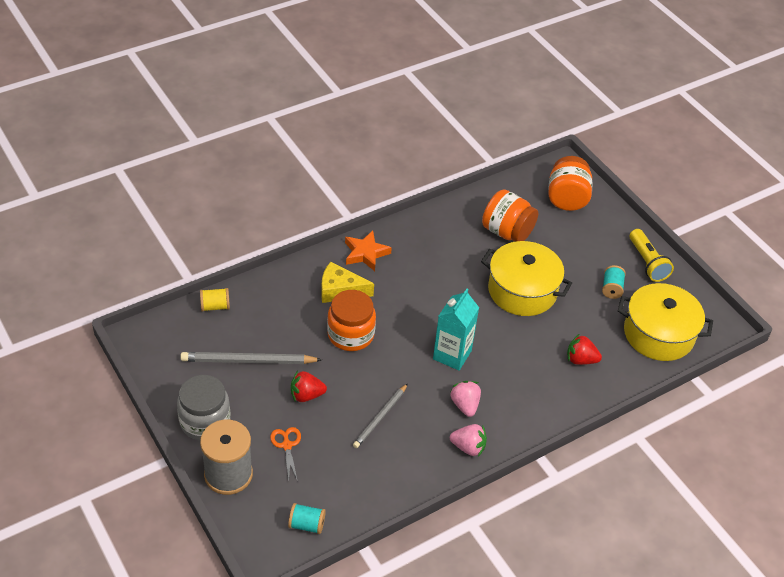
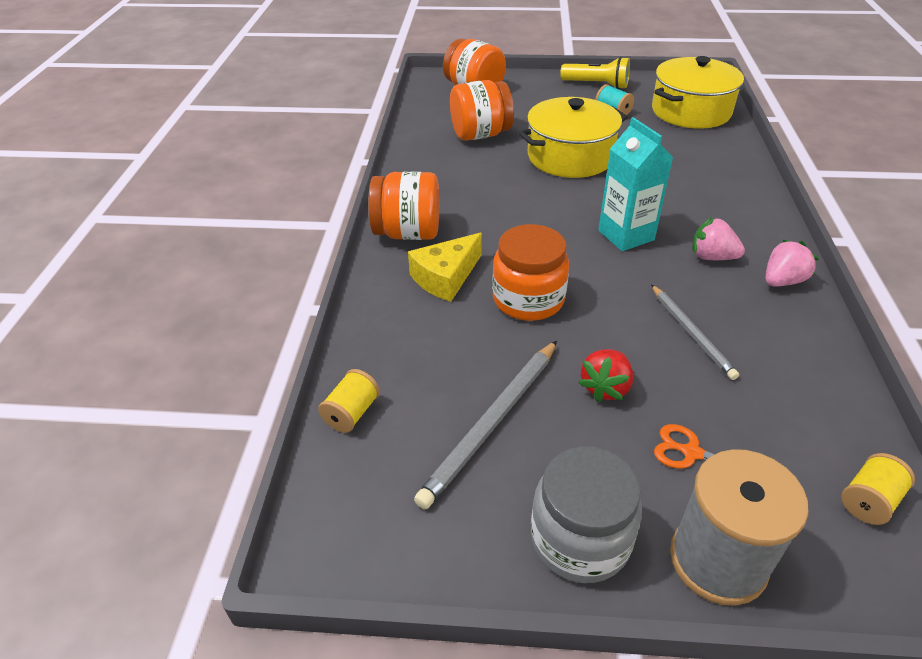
camera: 50 degrees left, 5 degrees down
(307, 524) = (869, 500): turquoise spool -> yellow spool
(365, 253) = (408, 233): orange star -> orange jar
(580, 360) = (694, 161): red strawberry -> none

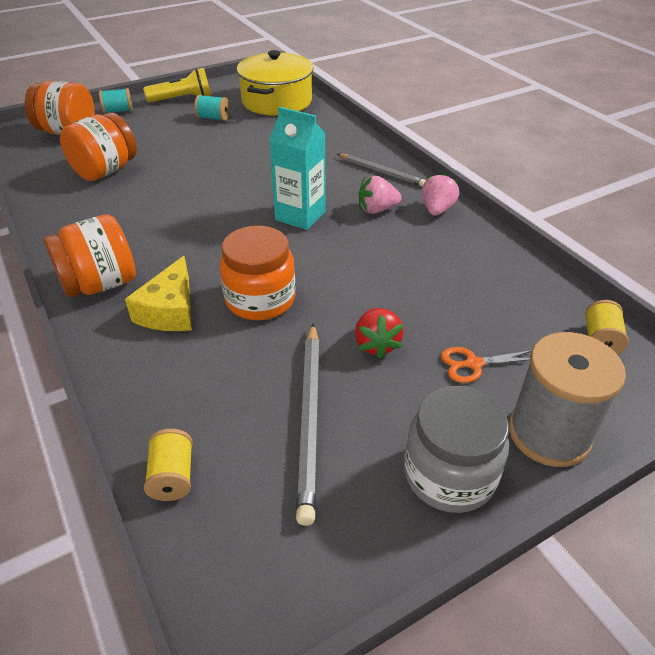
camera: 35 degrees left, 0 degrees up
(530, 81) = (118, 111): none -> turquoise spool
(570, 157) = (205, 166): yellow pot -> none
(691, 333) = (406, 273): grey pencil -> grey pencil (381, 172)

